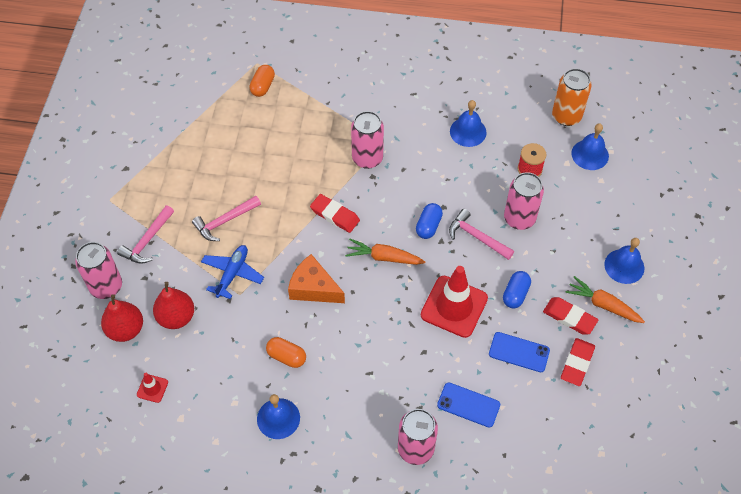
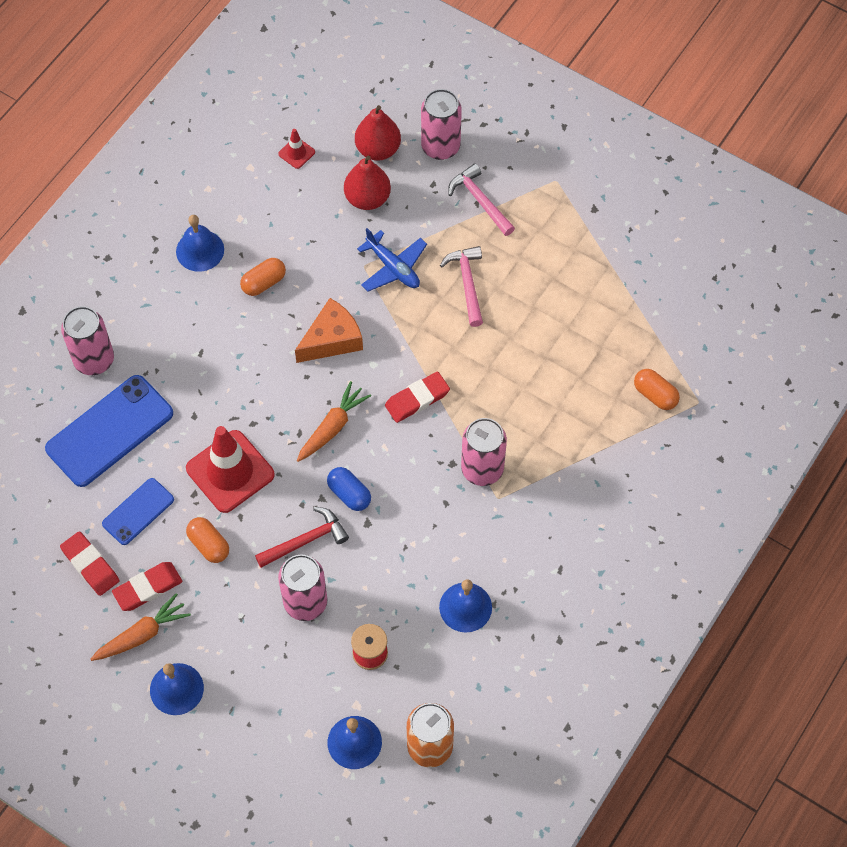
camera: 115 degrees right, 5 degrees up
(468, 405) = (110, 431): blue phone -> blue phone, size x1.78
(476, 237) = (306, 540): pink hammer -> red hammer
(515, 294) = (209, 545): blue capsule -> orange capsule

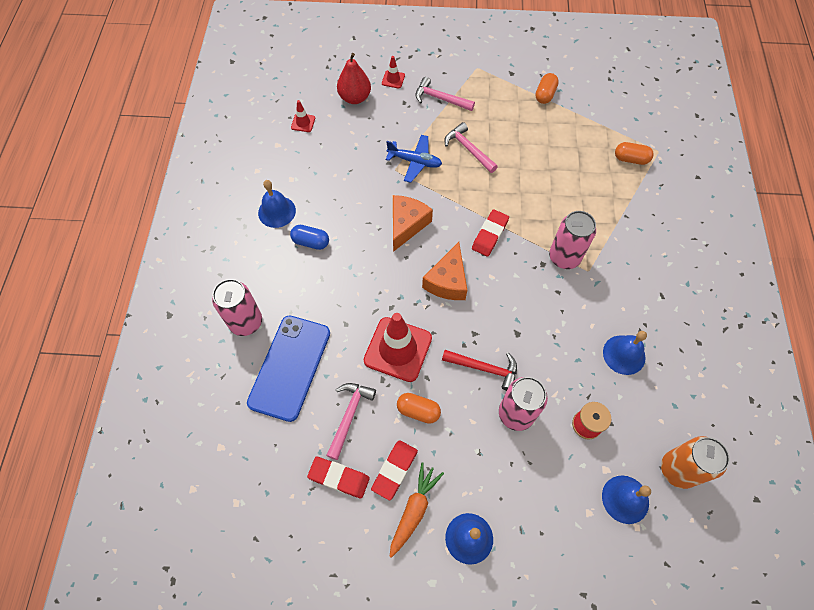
camera: 30 degrees left, 0 degrees up
(138, 511) = (349, 415): blue phone -> pink hammer
(264, 283) = (335, 211): orange capsule -> orange capsule (545, 95)
(306, 540) = (485, 368): red hammer -> red hammer turned 75 degrees clockwise
(332, 427) = (447, 281): orange carrot -> orange cheese
(349, 494) = (491, 320): blue capsule -> blue capsule (311, 242)
(367, 198) = (368, 129): red pear -> none
(440, 146) = (393, 79): pink can -> red traffic cone

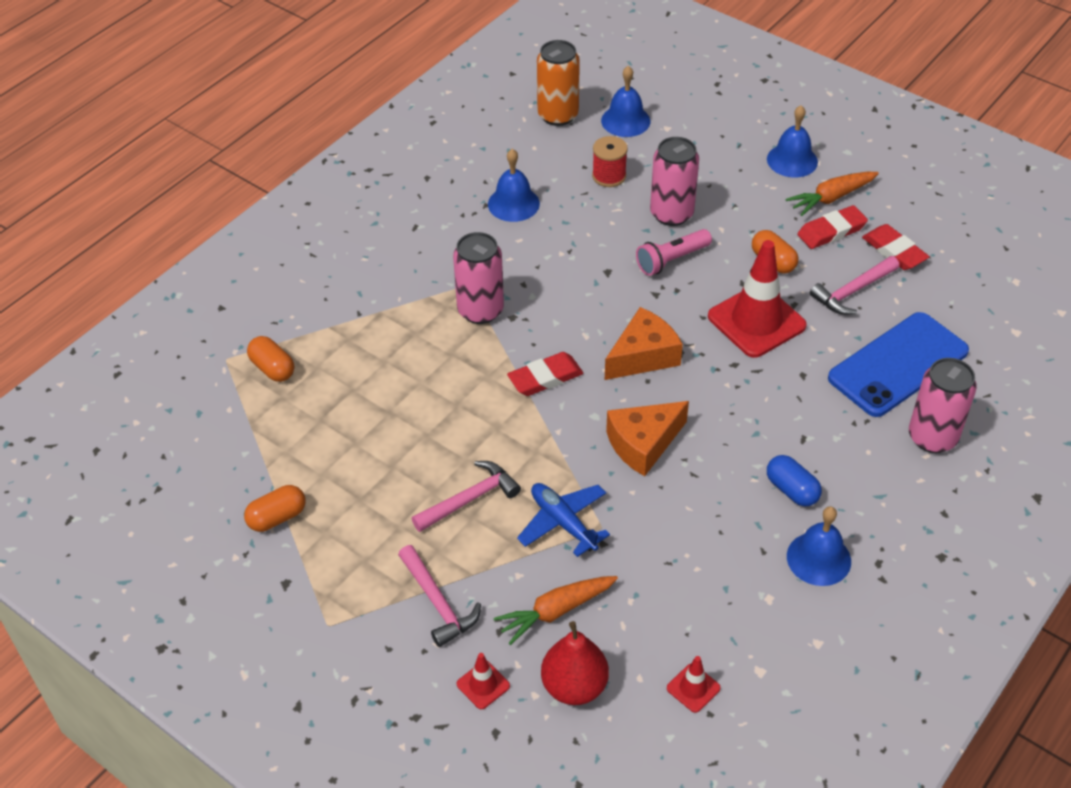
camera: 145 degrees left, 15 degrees down
(386, 122) = (555, 611): none -> orange carrot
(468, 149) = (470, 499): pink hammer -> pink hammer turned 120 degrees counterclockwise
(485, 368) = (671, 260): red hammer -> pink flashlight

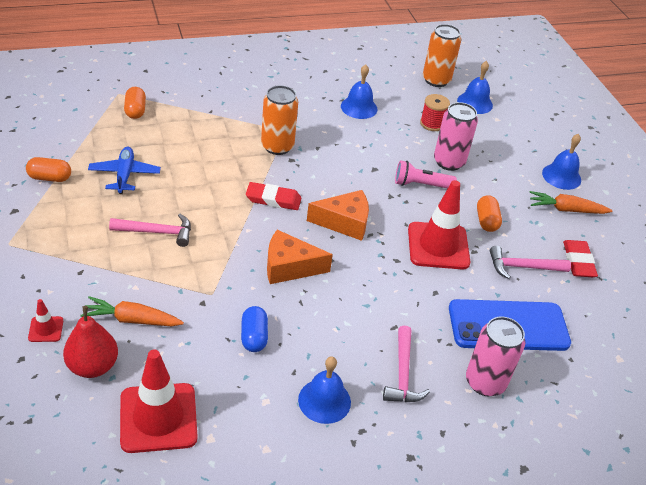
camera: 30 degrees right, 5 degrees down
(438, 603) = (75, 272): pink hammer -> pink hammer (403, 374)
(480, 310) = (277, 146): pink can -> orange can
(563, 523) = (193, 277): blue plane -> blue plane (124, 175)
(693, 688) = (158, 418): red traffic cone -> red traffic cone, size x2.22
(791, 490) = (352, 350): blue capsule -> blue capsule (254, 337)
(831, 231) = (545, 227): red eraser -> none

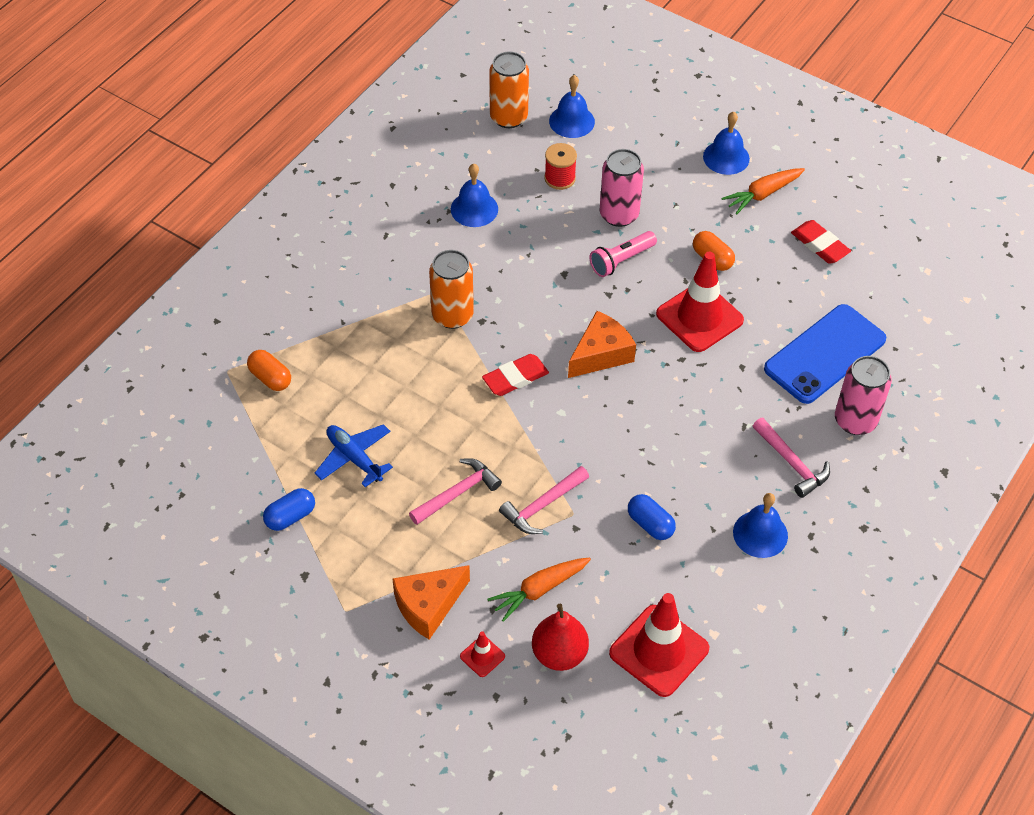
camera: 35 degrees left, 10 degrees up
(50, 178) = (290, 516): orange capsule -> blue capsule
(289, 267) = (605, 436): orange cheese -> orange cheese (428, 605)
(522, 267) = (783, 286): pink hammer -> pink hammer (542, 506)

